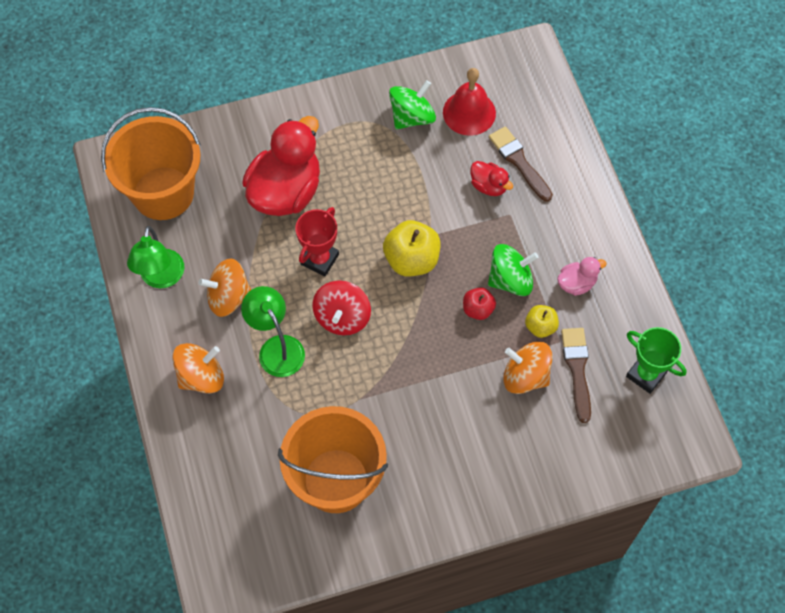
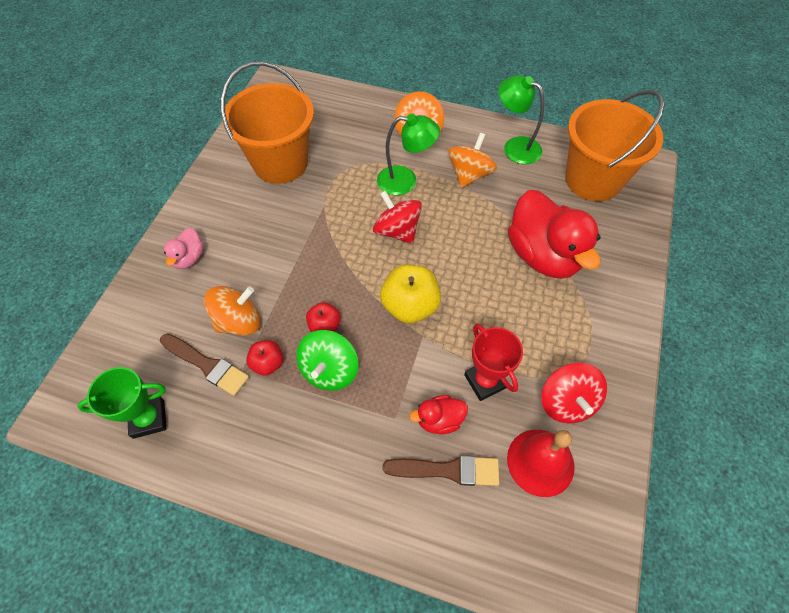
camera: 125 degrees right, 5 degrees down
(319, 259) = (460, 244): red trophy -> red trophy (485, 381)
(412, 117) = (566, 402): green spinning top -> red spinning top
(540, 327) = (268, 363): yellow apple -> red apple
(576, 283) = (279, 425): pink duck -> pink duck (189, 258)

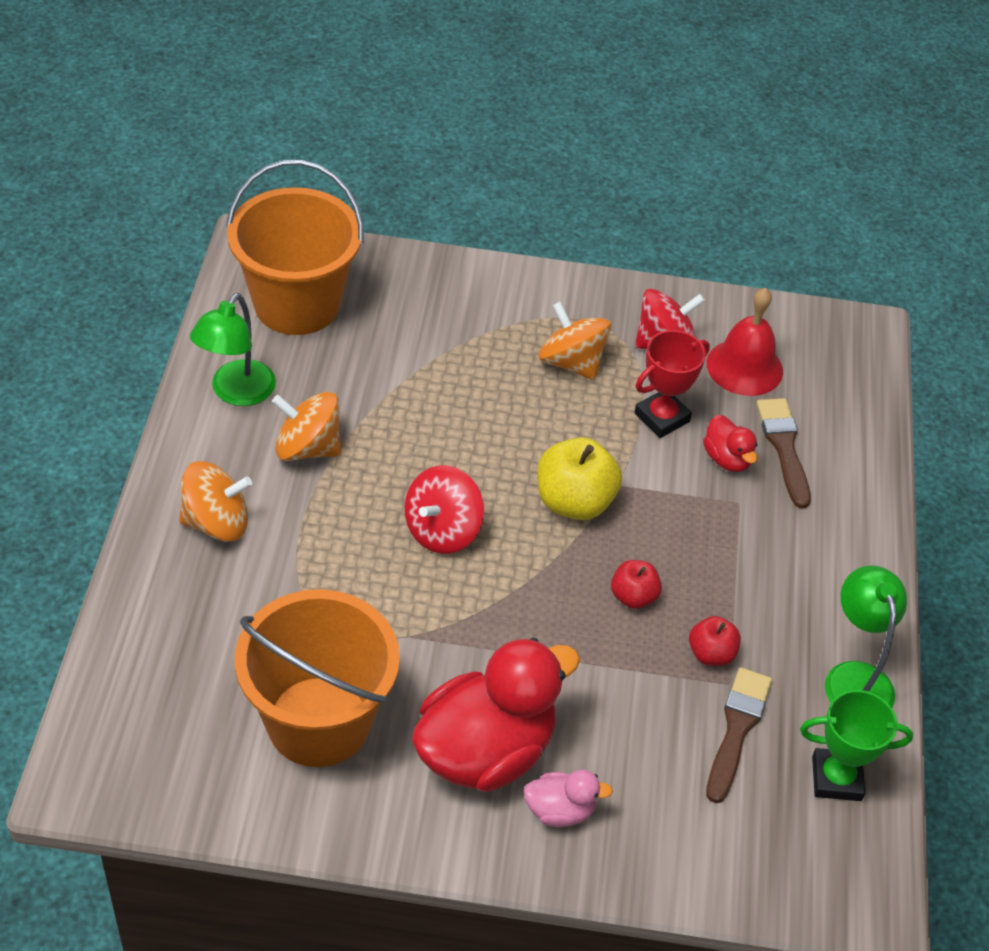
camera: 105 degrees left, 10 degrees down
(149, 419) = (836, 778): green trophy -> green trophy turned 60 degrees counterclockwise
(239, 322) = (657, 706): orange spinning top -> orange spinning top (571, 362)
(329, 370) = (698, 580): green spinning top -> none
(405, 181) = (335, 530): green lamp -> green lamp (855, 677)
(543, 255) = (452, 361): red duck -> red duck (485, 751)

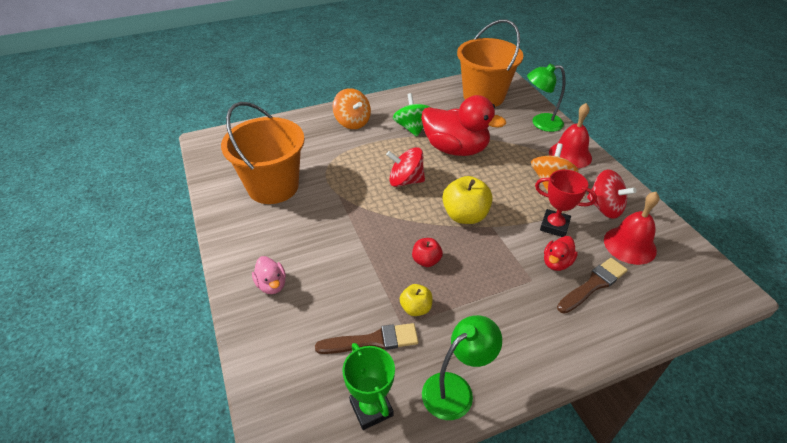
camera: 65 degrees right, 5 degrees down
(236, 393) = (421, 101): green lamp -> green lamp (540, 123)
(308, 448) = (412, 128): orange spinning top -> green spinning top
(485, 751) = (291, 244): red duck -> red duck (455, 149)
(532, 302) = (570, 155): none -> red bell
(711, 654) = (416, 308): red apple -> yellow apple

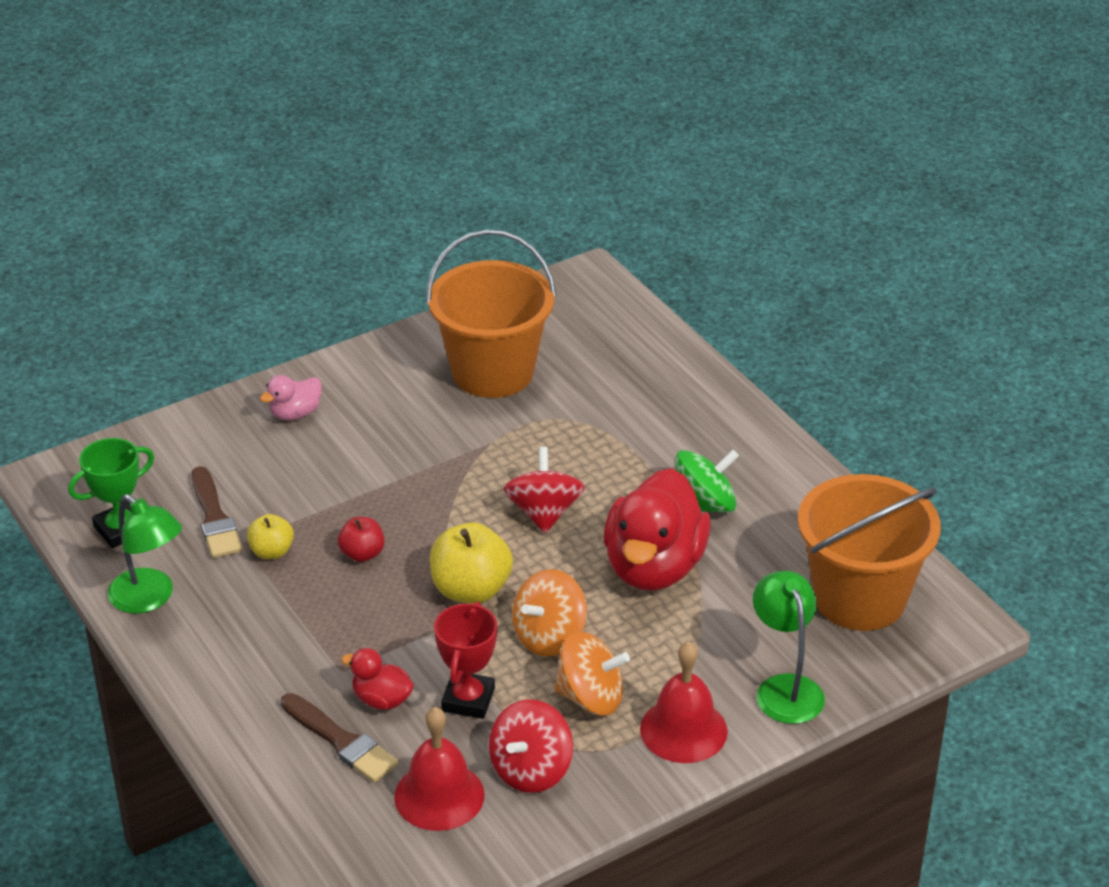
camera: 80 degrees right, 5 degrees down
(352, 122) = (697, 427): orange spinning top -> orange spinning top (549, 637)

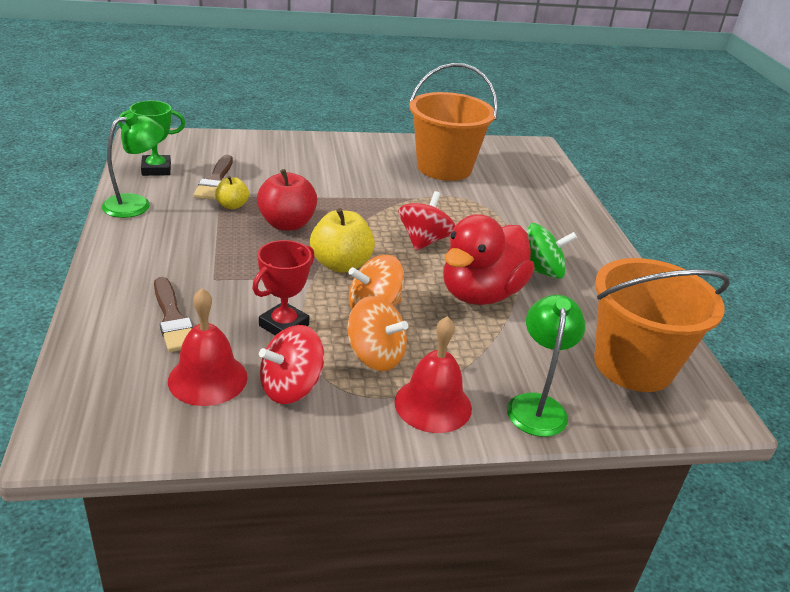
camera: 20 degrees right, 5 degrees down
(150, 598) = (136, 204): green lamp -> green lamp turned 105 degrees counterclockwise
(295, 413) = (309, 152): pink duck -> none
(362, 554) = (287, 224): red apple -> red apple, size x1.75
(381, 700) = (224, 304): red duck -> none

